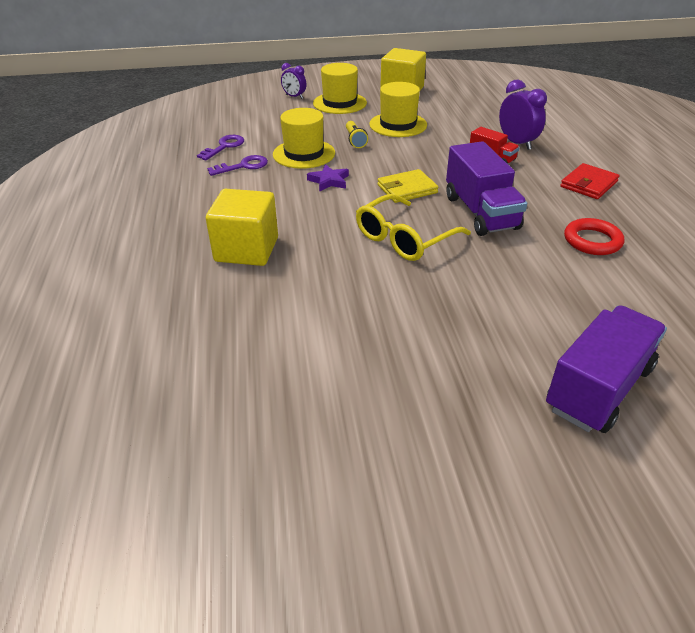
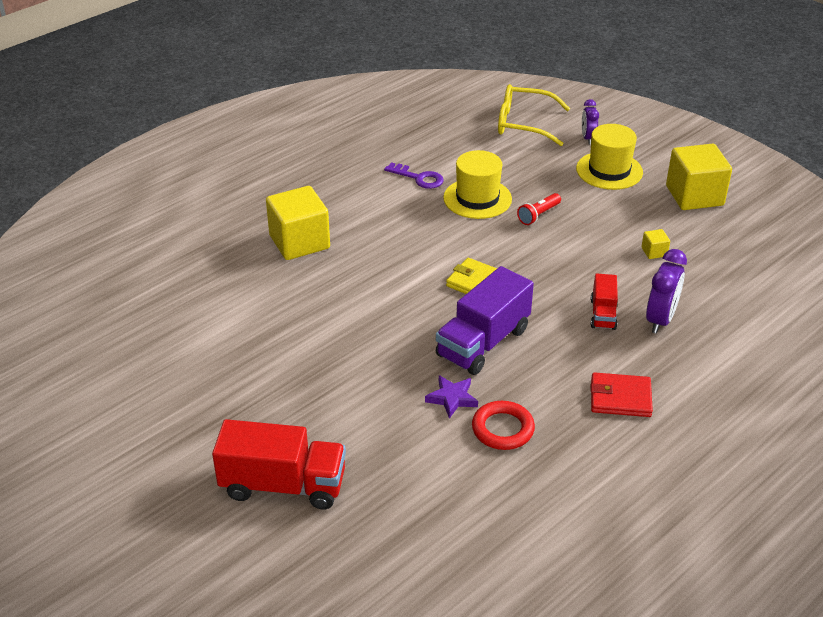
camera: 55 degrees right, 0 degrees up
(224, 147) = (440, 151): purple key -> none
(329, 181) = (444, 234): purple star -> purple star (452, 398)
(355, 140) = (538, 215): yellow flashlight -> red flashlight
(398, 125) = (605, 226): yellow hat -> none
(404, 239) = (393, 314): yellow glasses -> yellow glasses (523, 124)
(444, 120) = (654, 252): none -> yellow cube
(598, 388) = (283, 485): purple truck -> red truck

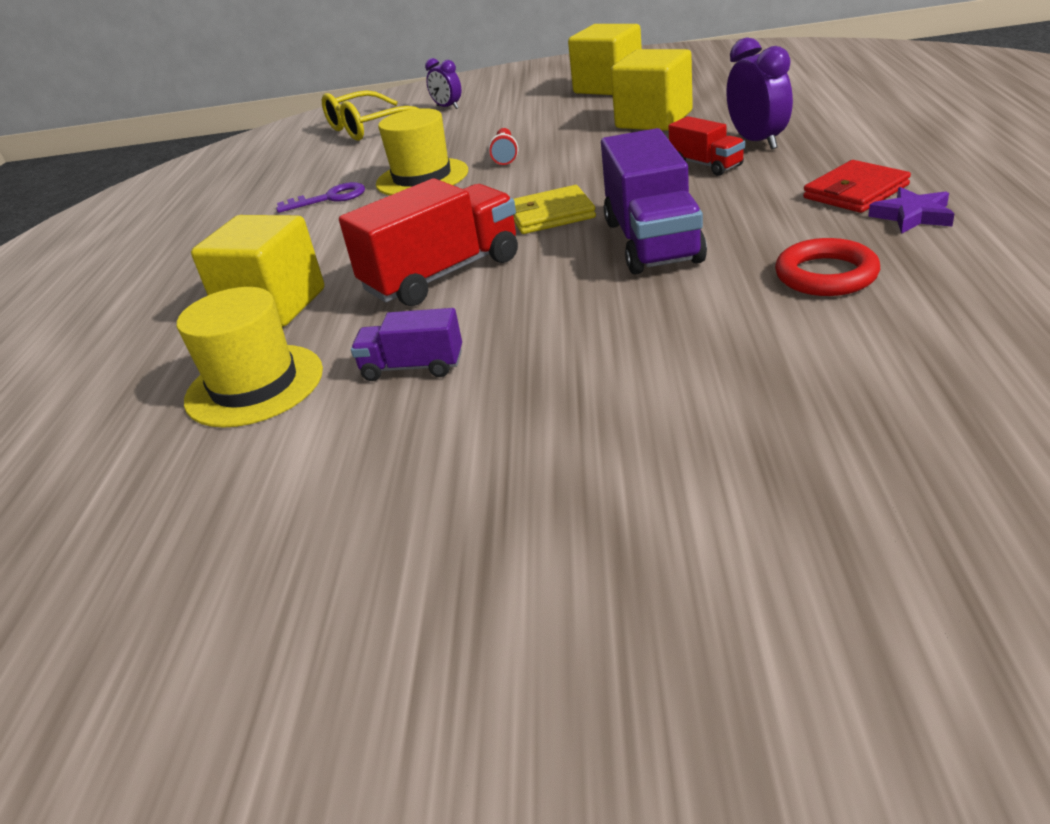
camera: 40 degrees left, 5 degrees down
(283, 485) = (736, 510): red truck -> red truck (442, 274)
(294, 328) = (413, 367): none -> purple truck
(452, 398) = (723, 292): purple star -> purple star (912, 216)
(609, 170) = (508, 110): yellow hat -> yellow hat (254, 385)
(654, 252) = (654, 120): yellow cube -> yellow cube, size x2.39

